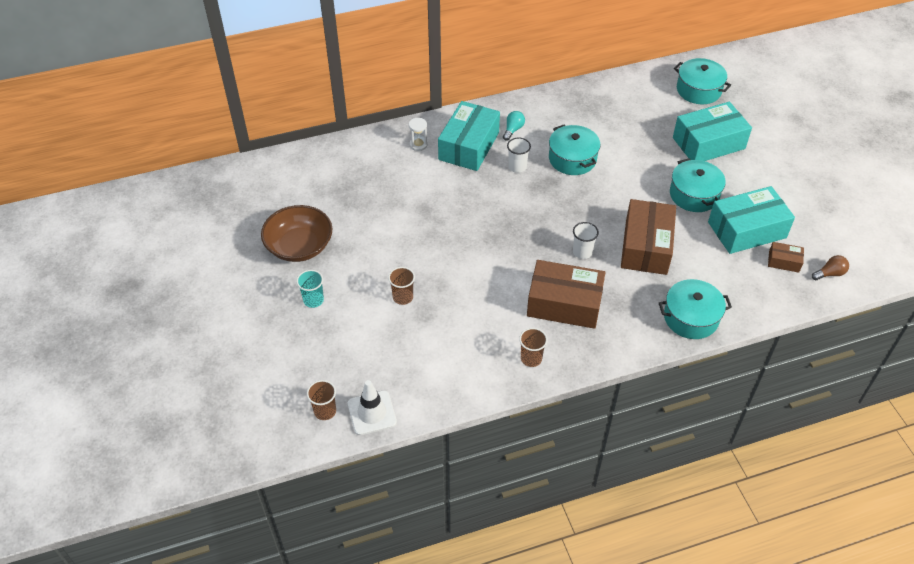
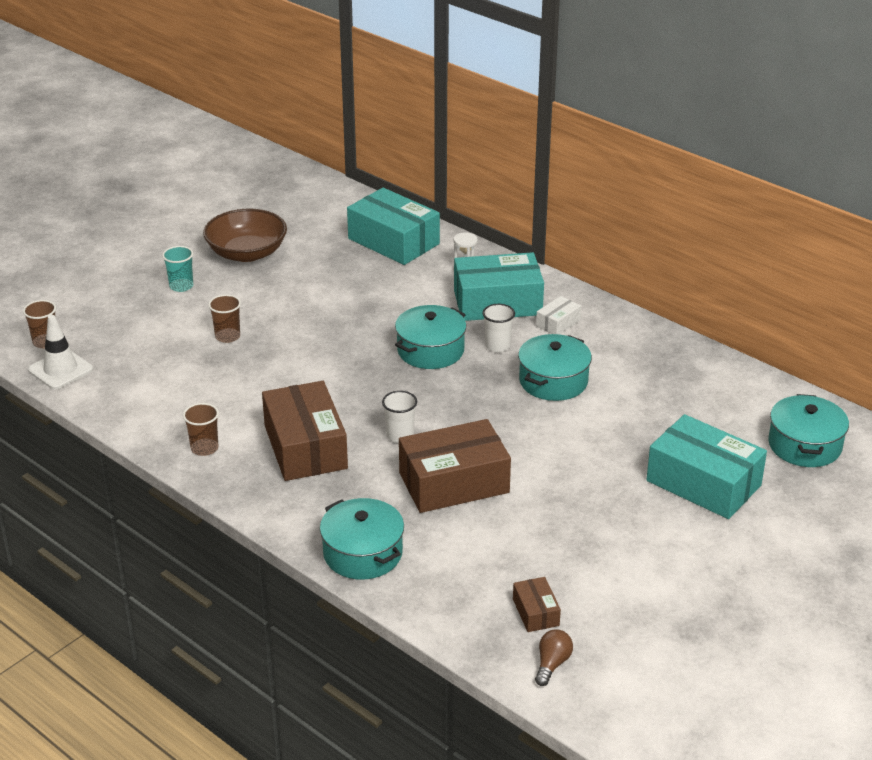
camera: 60 degrees right, 15 degrees down
(513, 130) = (558, 323): turquoise light bulb -> white box
(694, 195) = (588, 497): turquoise pot -> turquoise pot (430, 350)
(746, 230) = (565, 562): turquoise box -> turquoise box (393, 241)
(829, 273) = (552, 664): brown light bulb -> brown light bulb turned 105 degrees counterclockwise

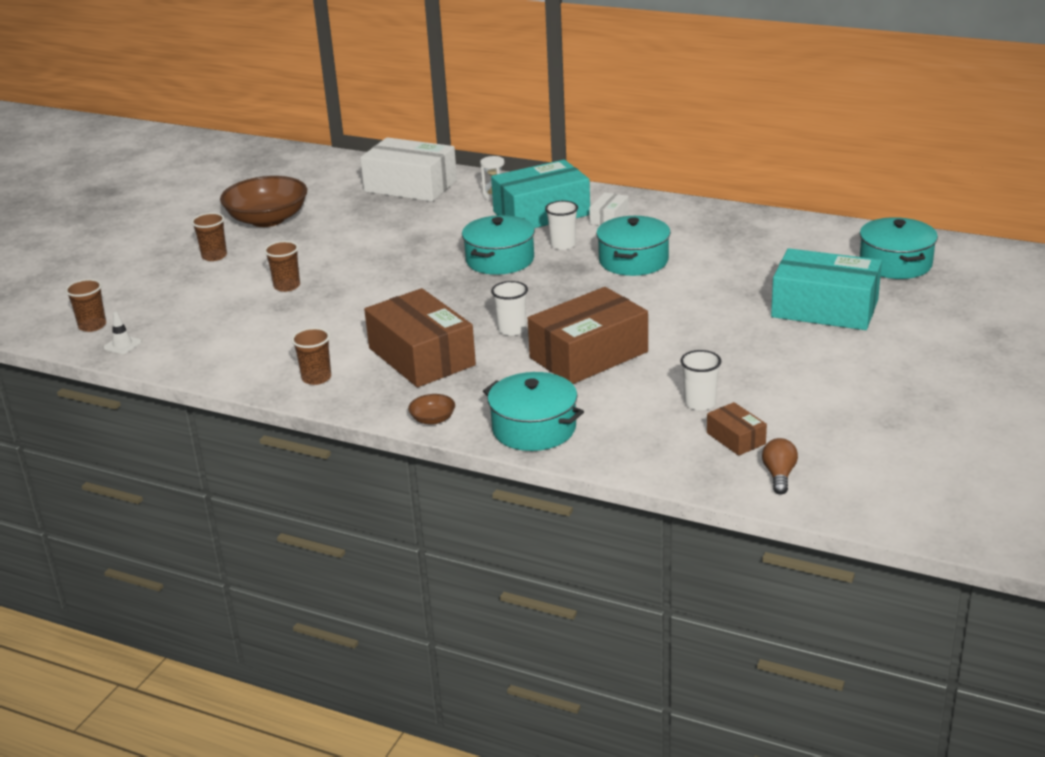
camera: 15 degrees left, 5 degrees down
(61, 370) = (122, 345): white traffic cone -> white traffic cone, size x0.53
(181, 286) = (214, 256): turquoise cup -> brown cup
(281, 520) = (433, 419): none -> brown bowl
(393, 241) = (410, 186): turquoise box -> white box
(525, 564) = (700, 403): none -> white cup

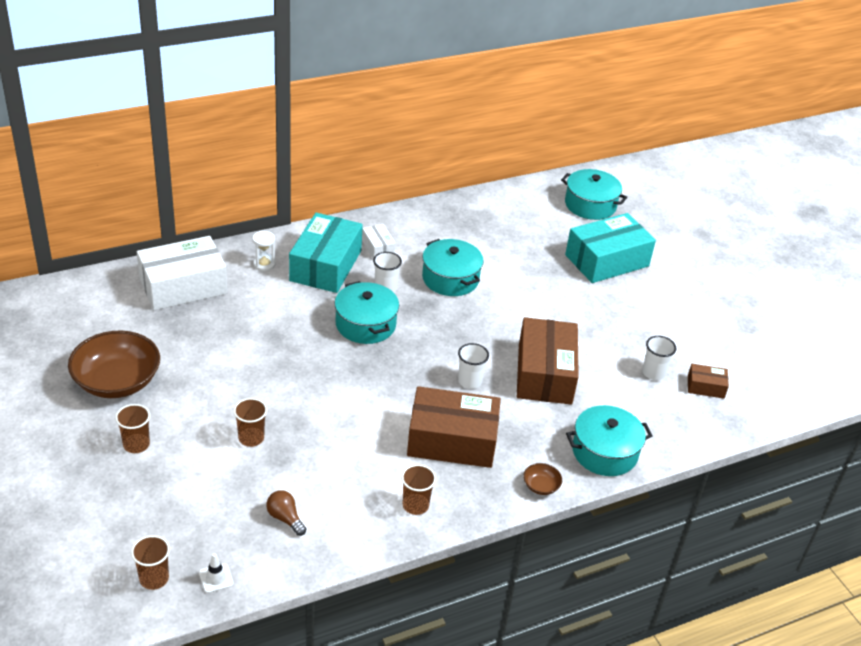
camera: 55 degrees left, 10 degrees up
(779, 475) = (759, 399): brown light bulb -> brown light bulb (285, 518)

